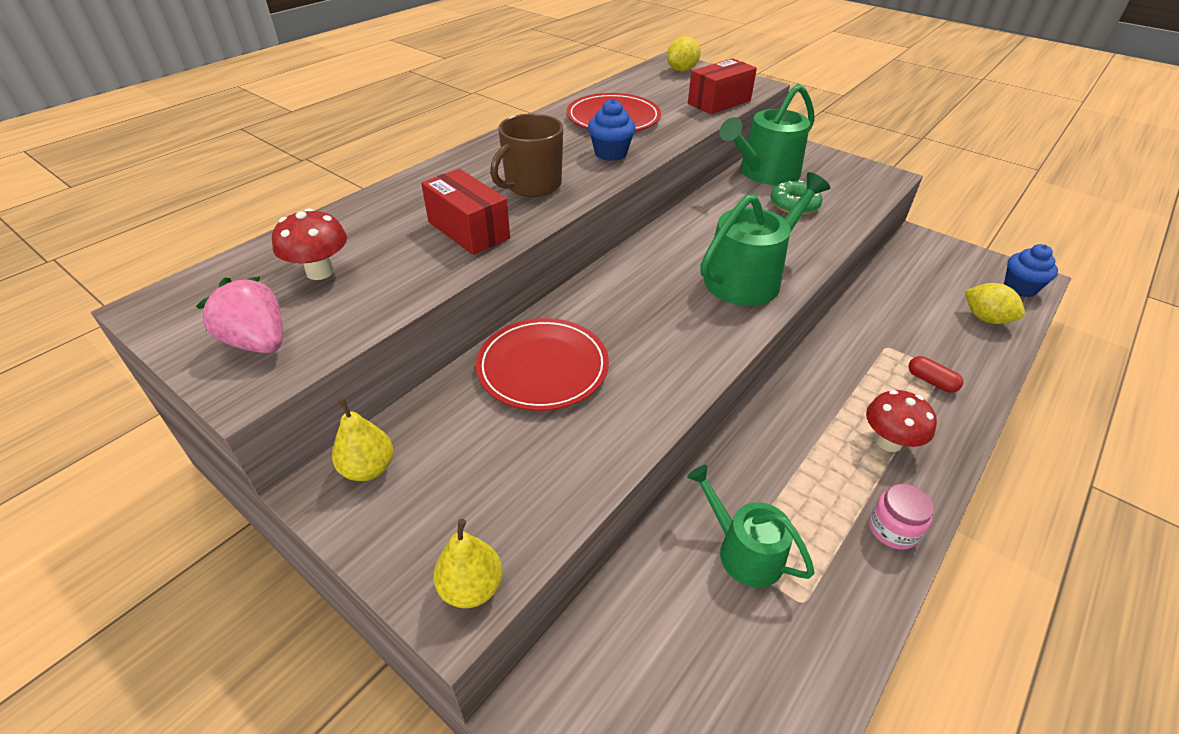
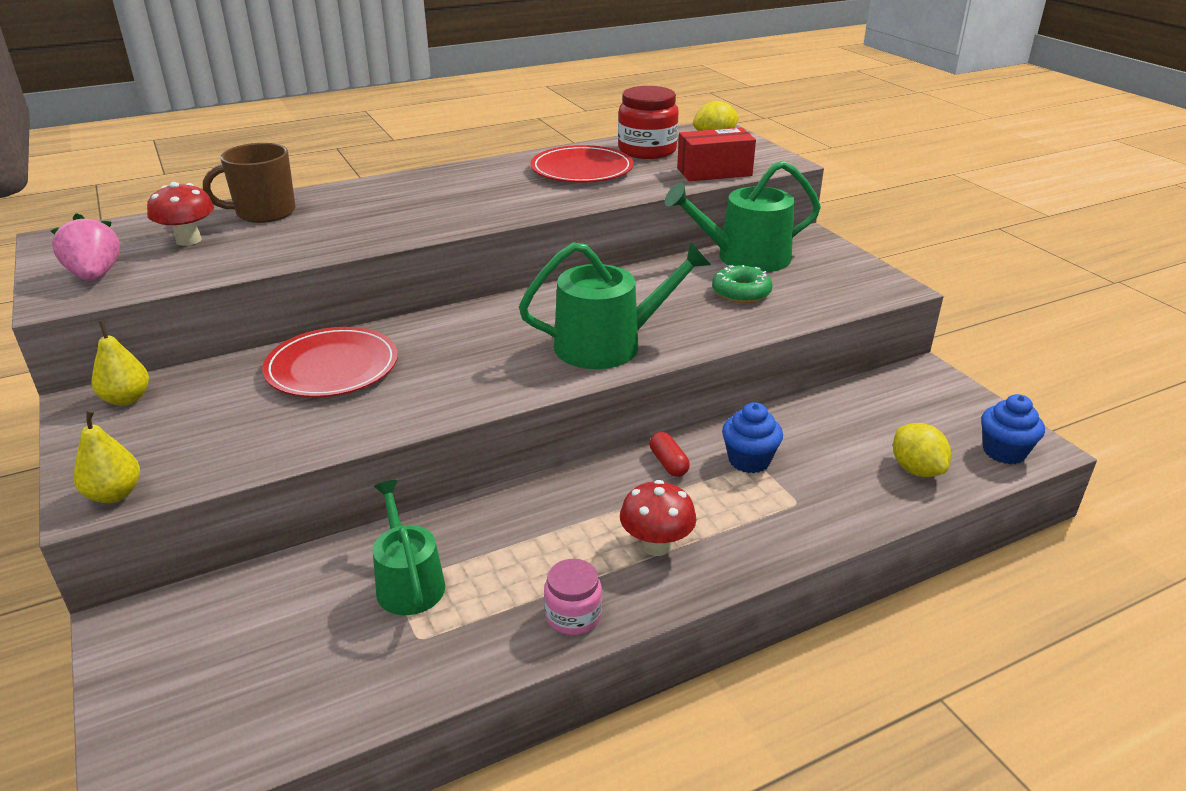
camera: 25 degrees right, 10 degrees down
(468, 230) = (335, 234): red box -> none
(532, 185) = (431, 211): brown mug -> brown mug (264, 213)
(610, 153) = (538, 198): blue cupcake -> blue cupcake (749, 460)
(644, 90) = (647, 150): none -> red jar
(931, 381) = (771, 508): red capsule -> red capsule (668, 463)

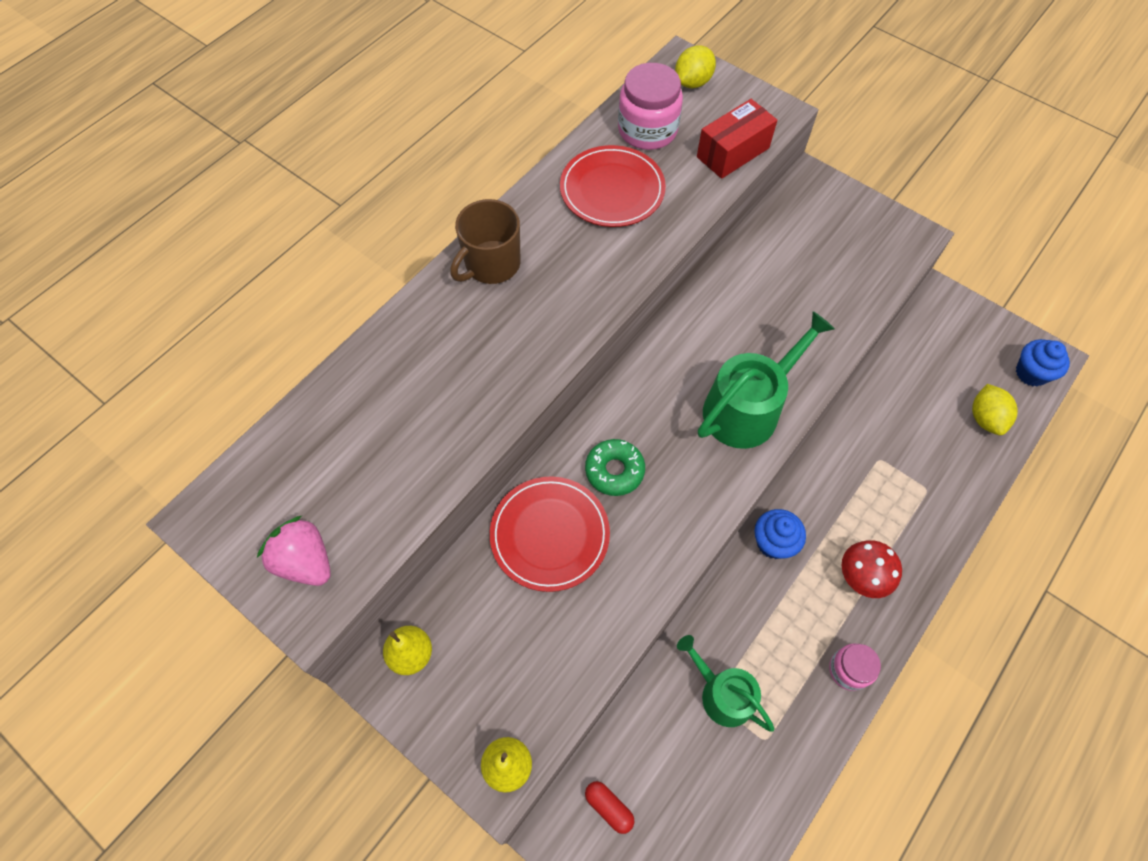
camera: 25 degrees left, 30 degrees up
(188, 240) = (340, 465): red mushroom -> none
(264, 213) = (371, 386): brown mug -> brown mug (491, 264)
(647, 150) = (647, 130): red jar -> pink jar
(668, 463) = (820, 486): red capsule -> red capsule (609, 807)
(741, 293) = (805, 290): green donut -> green donut (614, 471)
(744, 258) = (778, 234): green watering can -> none
(749, 460) = (872, 458): blue cupcake -> blue cupcake (773, 542)
(916, 469) = (985, 418): yellow lemon -> yellow lemon turned 45 degrees clockwise

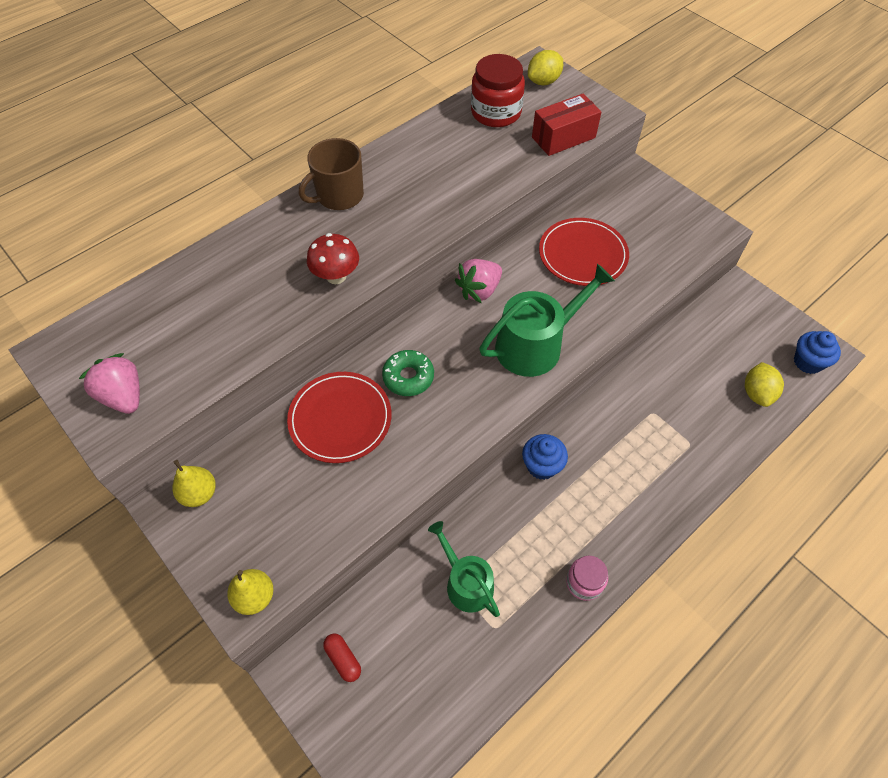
camera: 10 degrees right, 5 degrees down
(612, 190) = (454, 153): red plate -> red plate (582, 254)
(647, 130) = (496, 112): pink jar -> red jar
(669, 350) = (479, 290): none -> pink strawberry
(861, 577) = (614, 507): red mushroom -> red mushroom (336, 276)

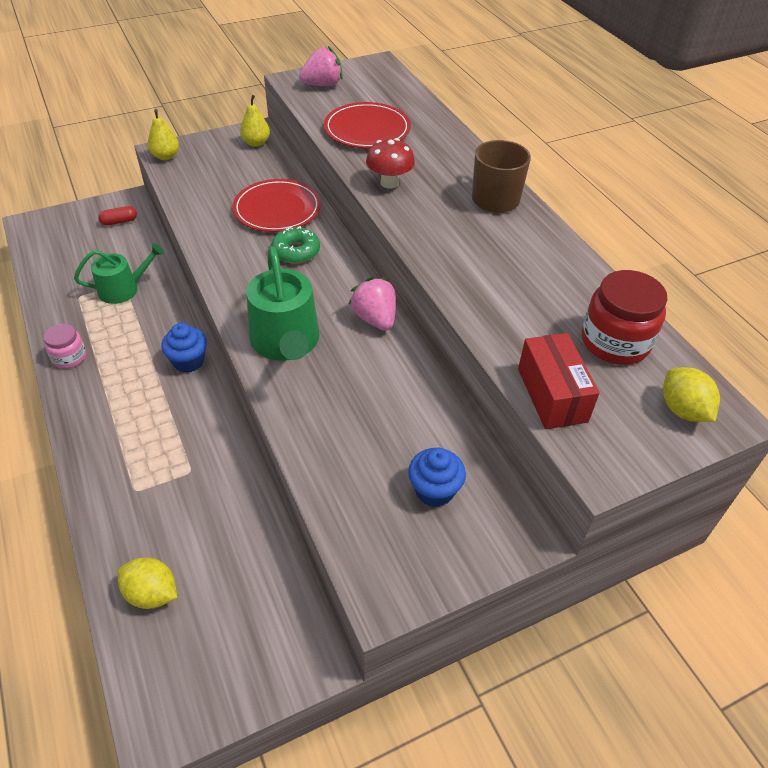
camera: 105 degrees right, 10 degrees down
(582, 254) = (392, 420): red plate -> red plate (367, 129)
(808, 362) = (158, 689): blue cupcake -> blue cupcake (434, 490)

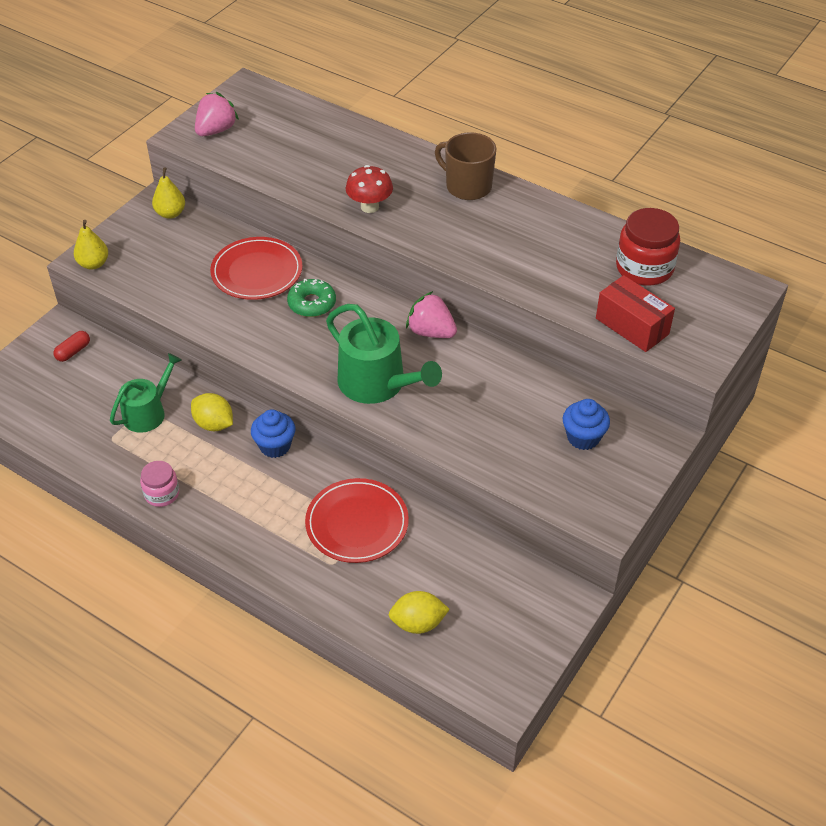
camera: 30 degrees left, 0 degrees up
(367, 129) = (302, 162): red plate -> red plate (357, 523)
(682, 410) = (720, 297): yellow lemon -> yellow lemon (214, 424)

